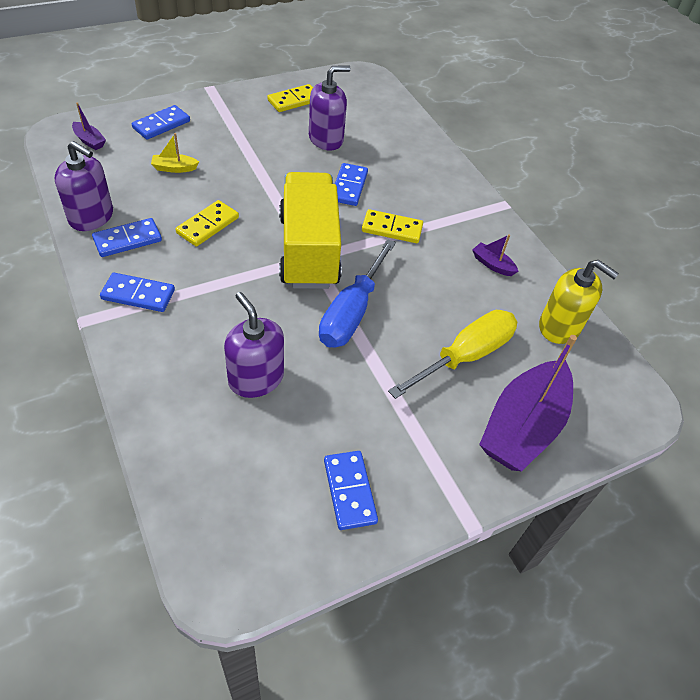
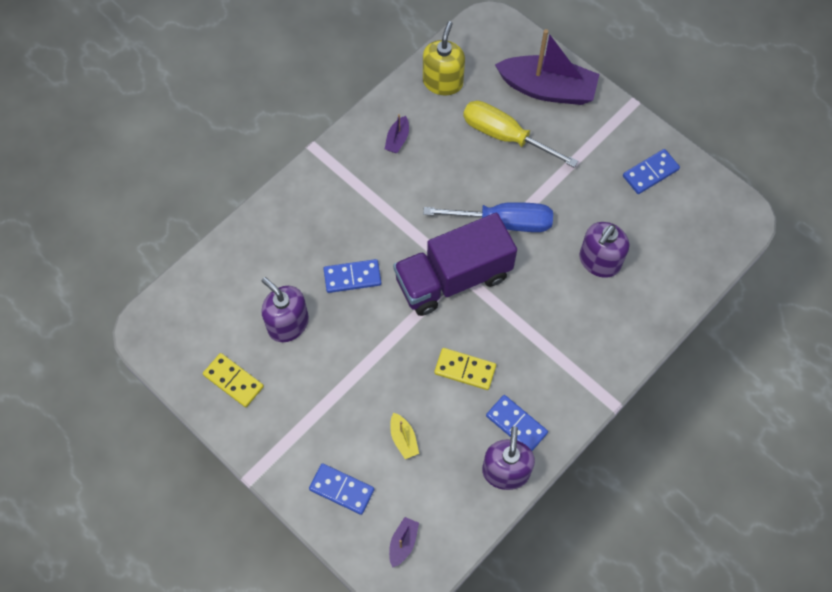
camera: 105 degrees left, 15 degrees up
(138, 294) = (569, 381): blue domino -> none
(308, 250) = (453, 278): yellow truck -> purple truck
(392, 229) = (392, 224): yellow domino -> none

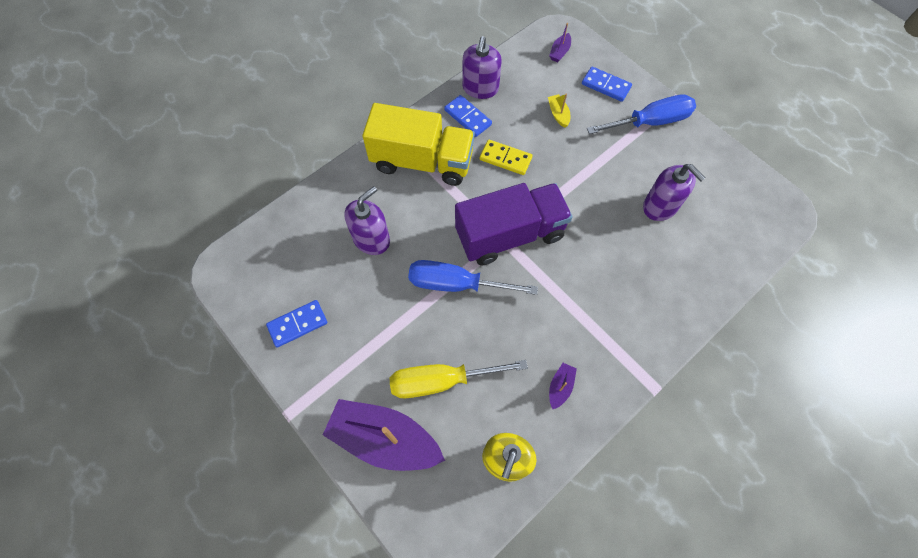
camera: 175 degrees left, 0 degrees up
(233, 381) = (701, 165): yellow domino -> none
(288, 437) = (650, 122): none -> blue screwdriver
(352, 277) = (604, 242): blue domino -> none
(505, 136) = (441, 381): yellow screwdriver -> yellow screwdriver turned 135 degrees clockwise
(562, 358) = (422, 161): none -> yellow truck

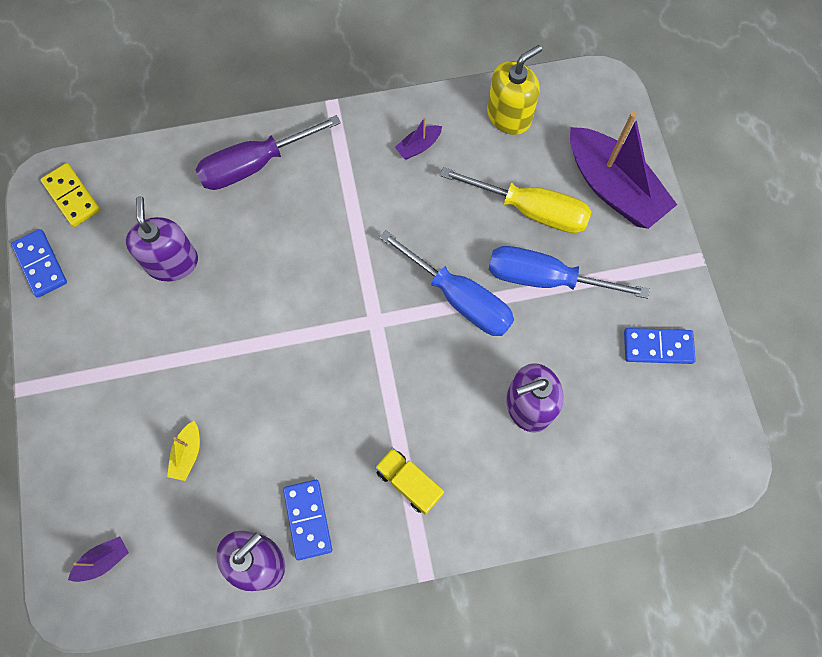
camera: 150 degrees left, 5 degrees up
(422, 161) = (409, 483): yellow truck -> yellow truck, size x0.46
(505, 159) = (302, 425): yellow domino -> yellow domino (72, 196)
(510, 234) = (364, 322): purple truck -> none
(606, 86) = (91, 462): blue domino -> blue domino (41, 264)
(650, 122) = (85, 374): blue screwdriver -> blue screwdriver (545, 278)
(667, 301) = (255, 165): none -> purple screwdriver

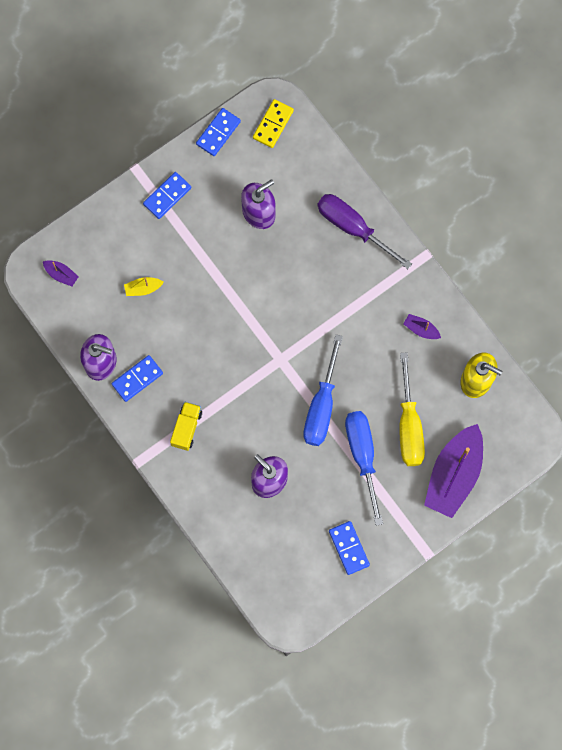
camera: 65 degrees right, 5 degrees up
(82, 365) = (167, 196): none -> blue domino

